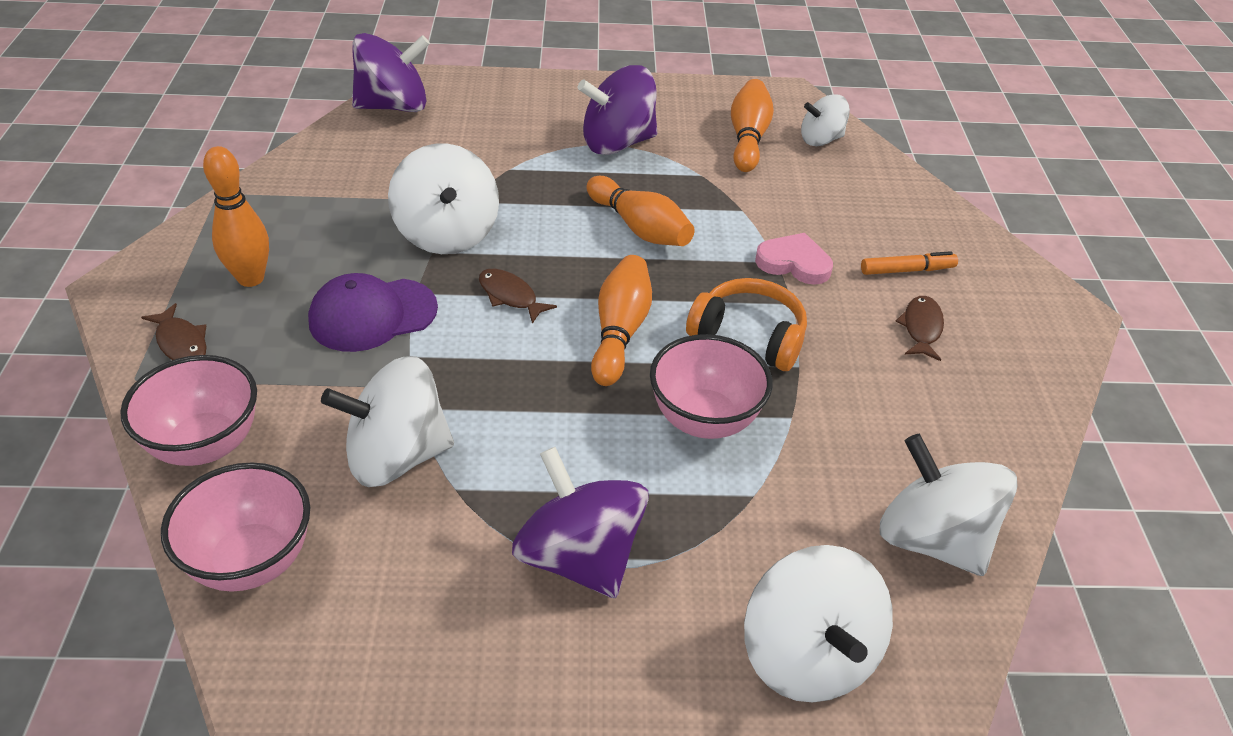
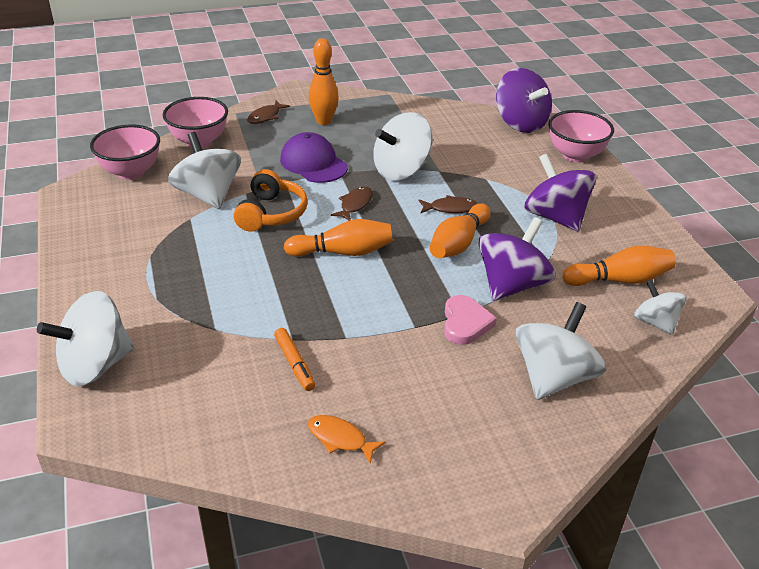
camera: 75 degrees right, 5 degrees down
(579, 557) = (152, 268): purple spinning top -> purple spinning top (512, 285)
(704, 420) = (275, 299): pink bowl -> pink bowl (575, 155)
(748, 337) = (366, 309): orange headphones -> orange headphones (271, 213)
(906, 270) = (496, 389): orange marker -> orange marker (294, 363)
(921, 328) = (424, 402): brown fish -> brown fish (450, 208)
(932, 539) = (198, 418): white spinning top -> white spinning top (553, 377)
(974, 408) = (340, 439): none -> orange fish

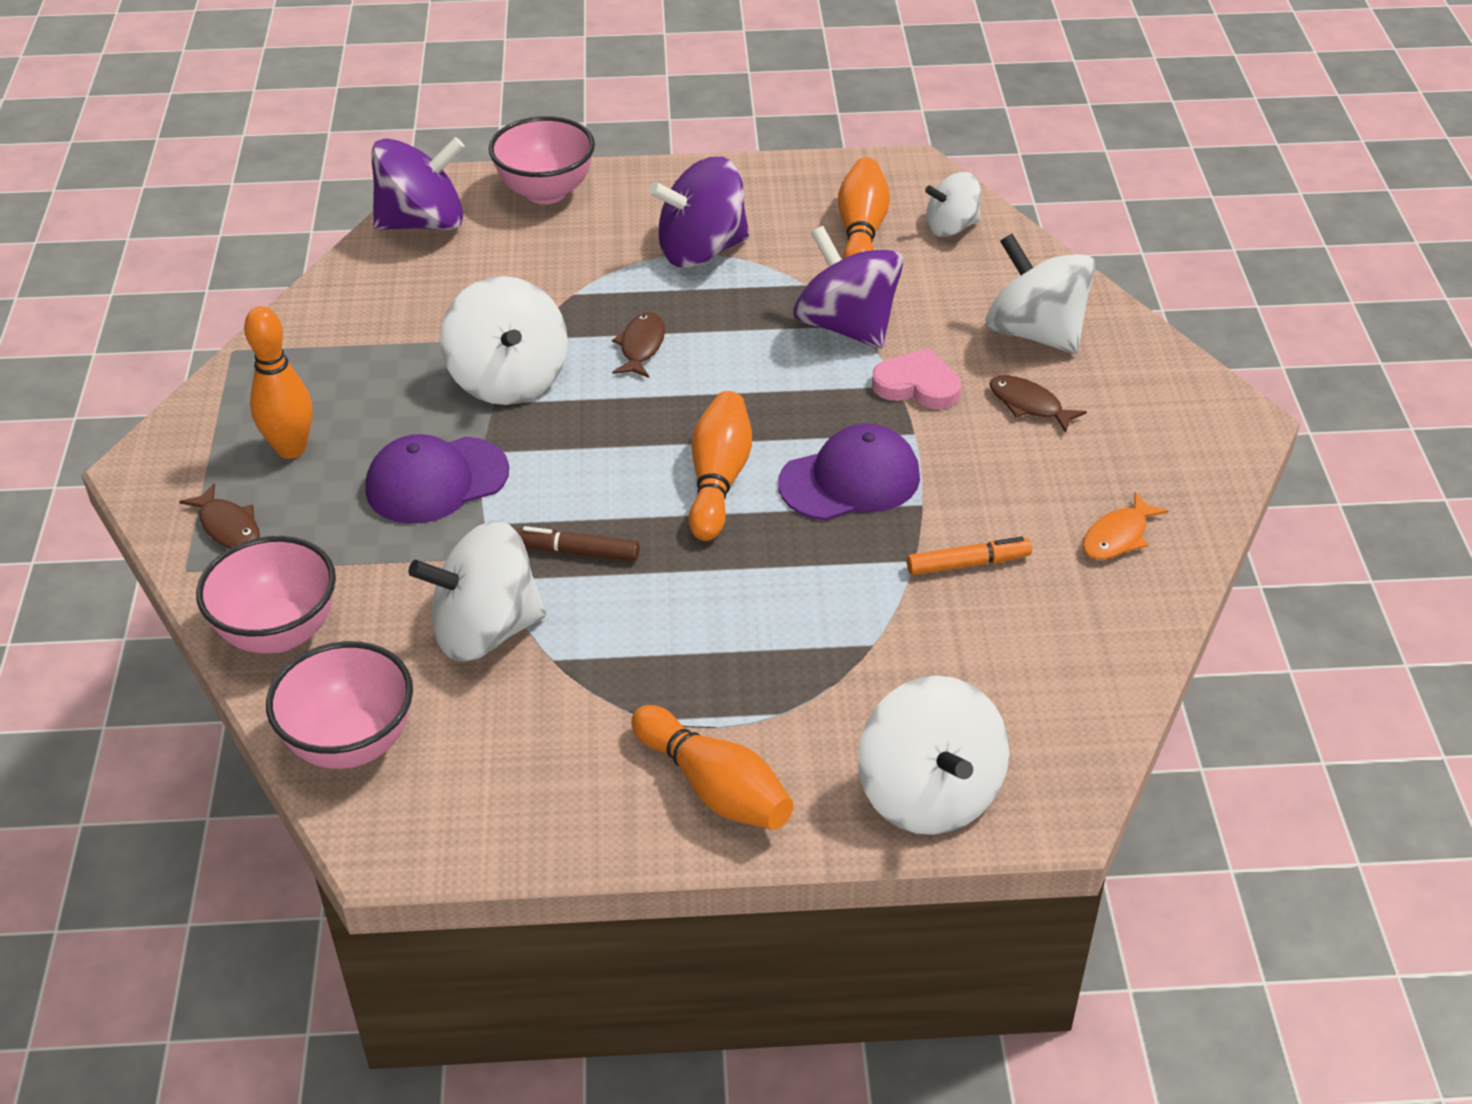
camera: 75 degrees left, 5 degrees up
(271, 213) = (578, 552): orange headphones -> brown marker
(355, 205) = (590, 448): brown fish -> brown fish (1029, 405)
(359, 303) = (850, 480): none -> purple cap
(458, 243) = (734, 356): orange bowling pin -> orange bowling pin (714, 787)

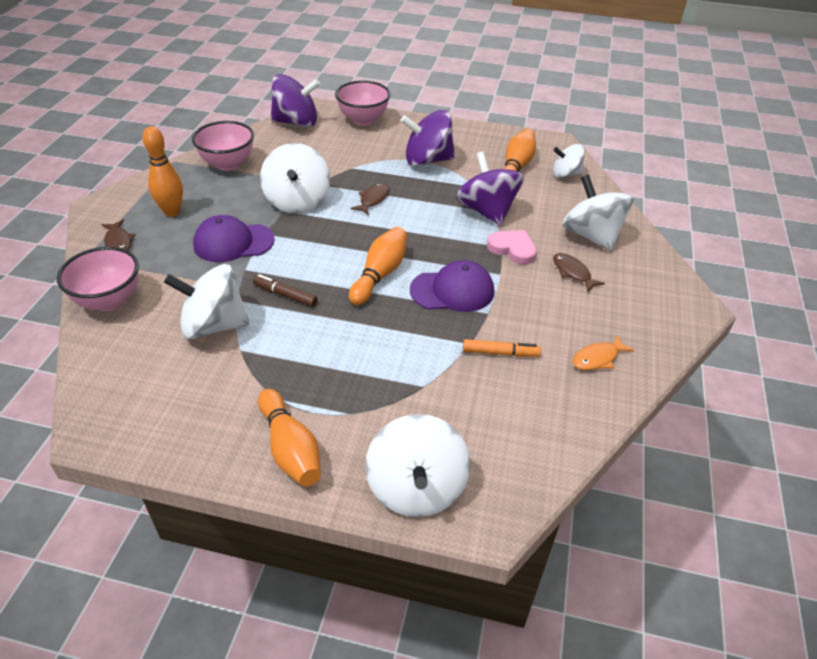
camera: 15 degrees right, 0 degrees up
(351, 743) = (108, 369): pink bowl -> pink bowl (228, 164)

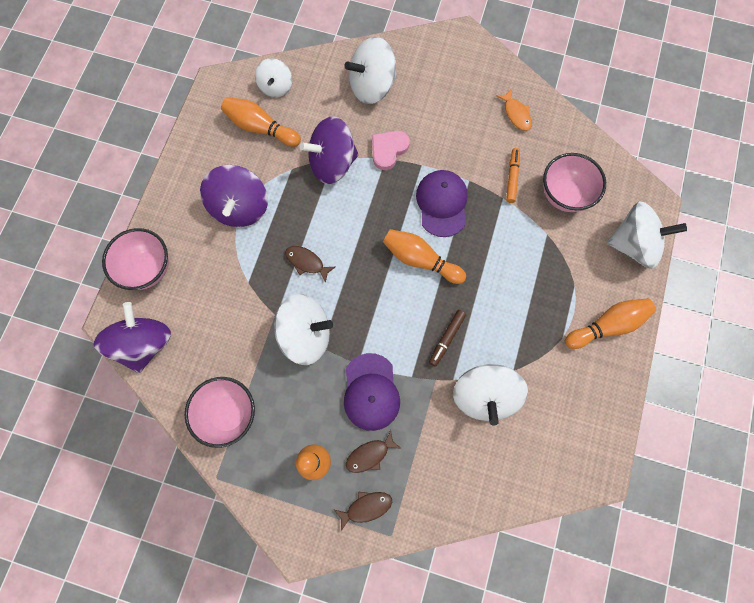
camera: 85 degrees left, 30 degrees up
(109, 301) = (453, 495): pink bowl -> pink bowl (564, 195)
(572, 272) = (420, 110): brown fish -> brown fish (370, 455)

